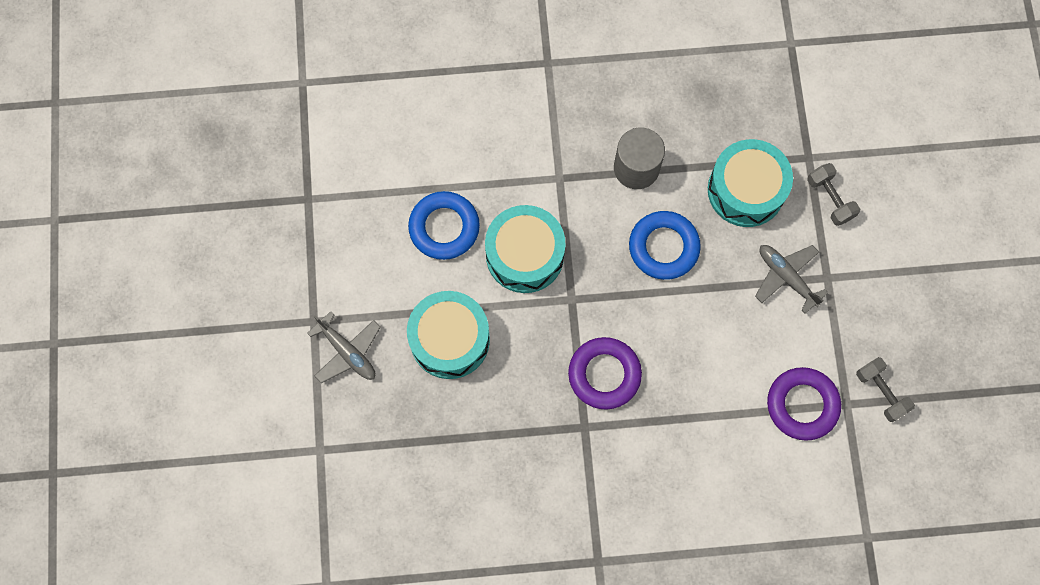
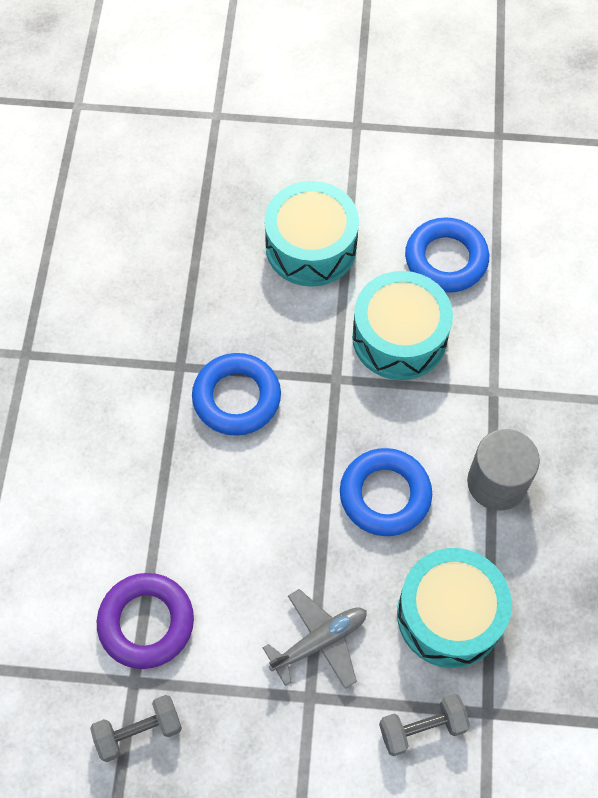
camera: 100 degrees right, 10 degrees down
(347, 352) = (316, 150): grey plane -> none
(604, 374) = (236, 398): purple ring -> blue ring

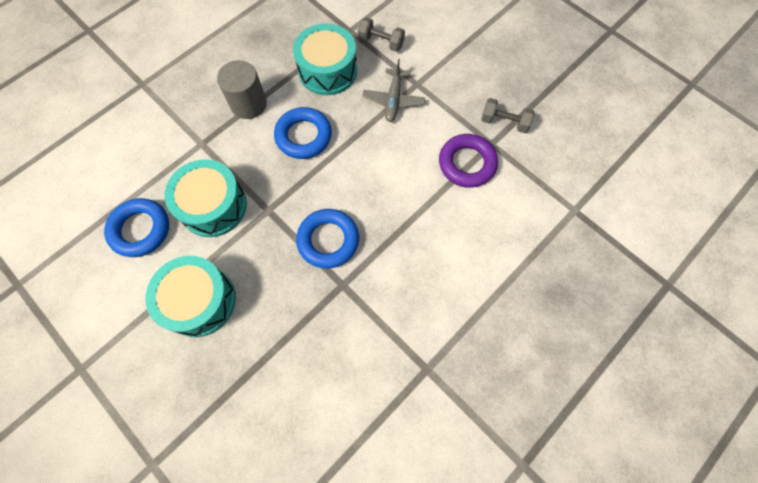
camera: 140 degrees left, 5 degrees up
(319, 642) = (393, 100): grey plane -> grey plane turned 90 degrees counterclockwise

